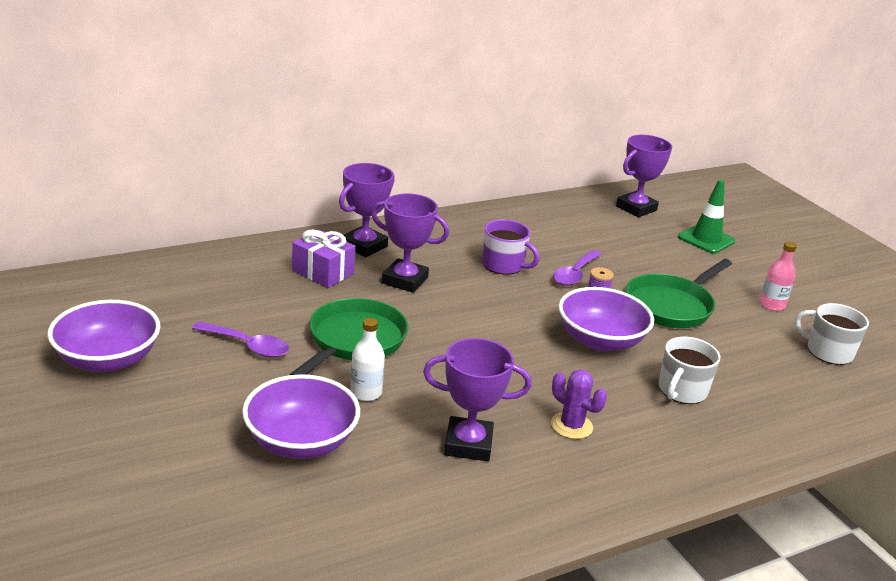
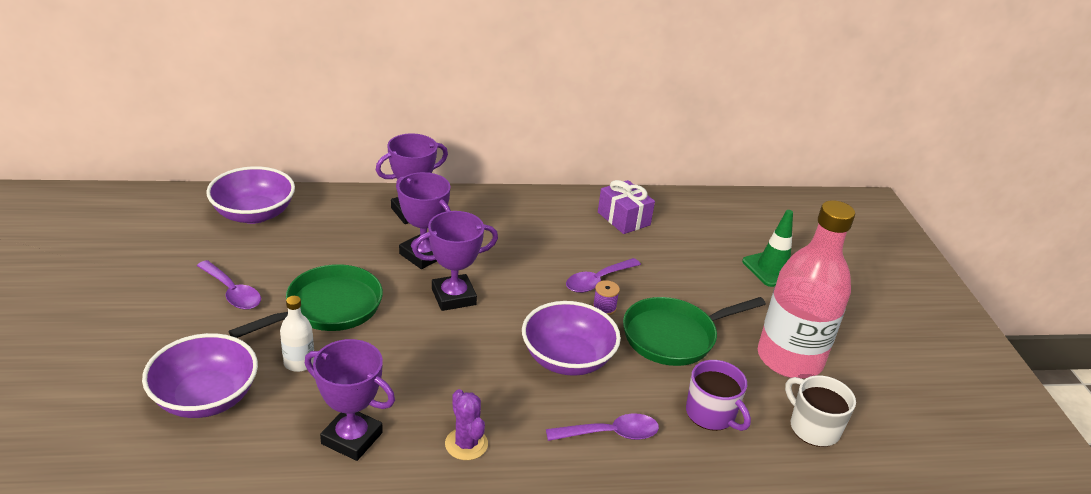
camera: 20 degrees right, 5 degrees up
(107, 360) = (109, 281): purple bowl -> purple bowl (254, 214)
(323, 272) = (354, 232): purple gift -> purple gift (623, 218)
(504, 265) = (532, 257): purple mug -> purple mug (711, 414)
(636, 208) = (721, 220): purple trophy -> purple trophy (453, 297)
(681, 391) = (610, 434): white mug -> purple spoon
(772, 305) = (789, 359): pink bottle -> pink bottle, size x2.37

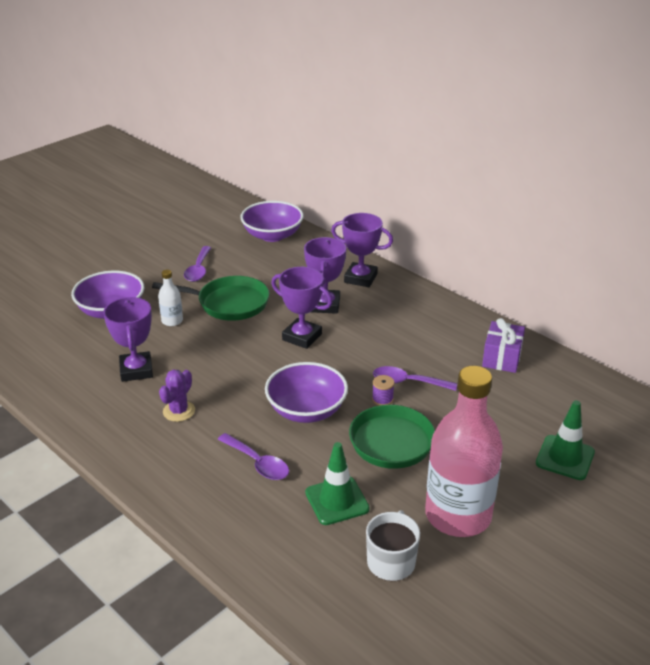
camera: 55 degrees right, 0 degrees up
(711, 414) = (337, 501): purple mug -> green traffic cone

